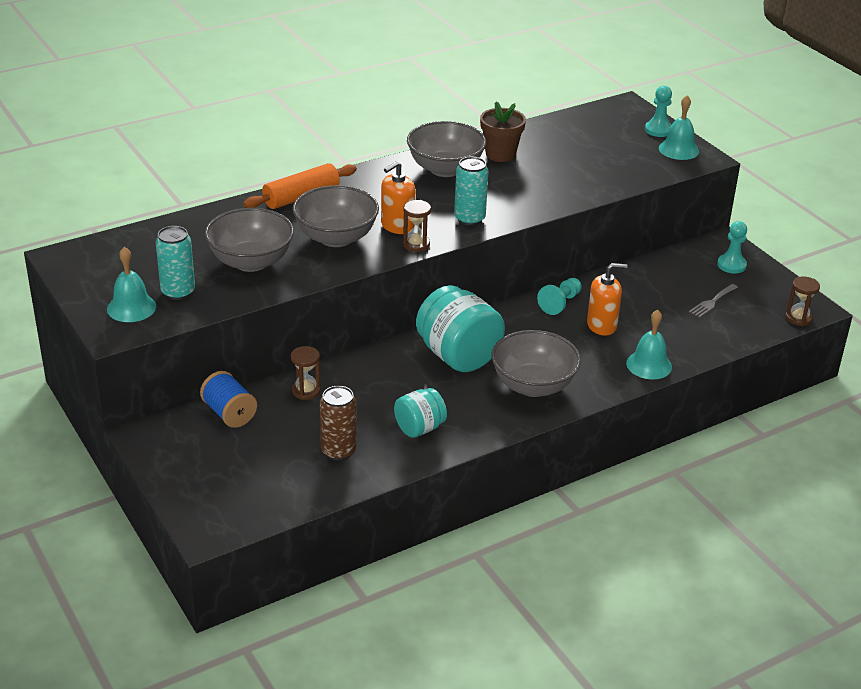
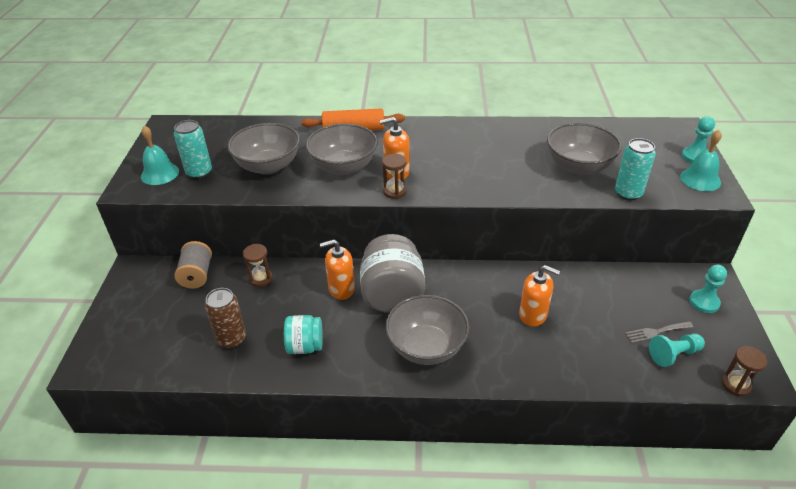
camera: 35 degrees right, 5 degrees up
(229, 413) = (197, 275): blue spool -> grey spool
(401, 369) = (341, 289): none -> orange soap dispenser
(445, 169) = (478, 138): grey bowl -> grey bowl (578, 167)
(458, 356) = (392, 295): turquoise jar -> grey jar
(469, 219) = (457, 184): turquoise can -> turquoise can (628, 193)
(500, 154) = (534, 139): brown flower pot -> none
(560, 303) = (515, 280): turquoise pawn -> turquoise pawn (674, 354)
(649, 365) = (544, 371): turquoise bell -> none

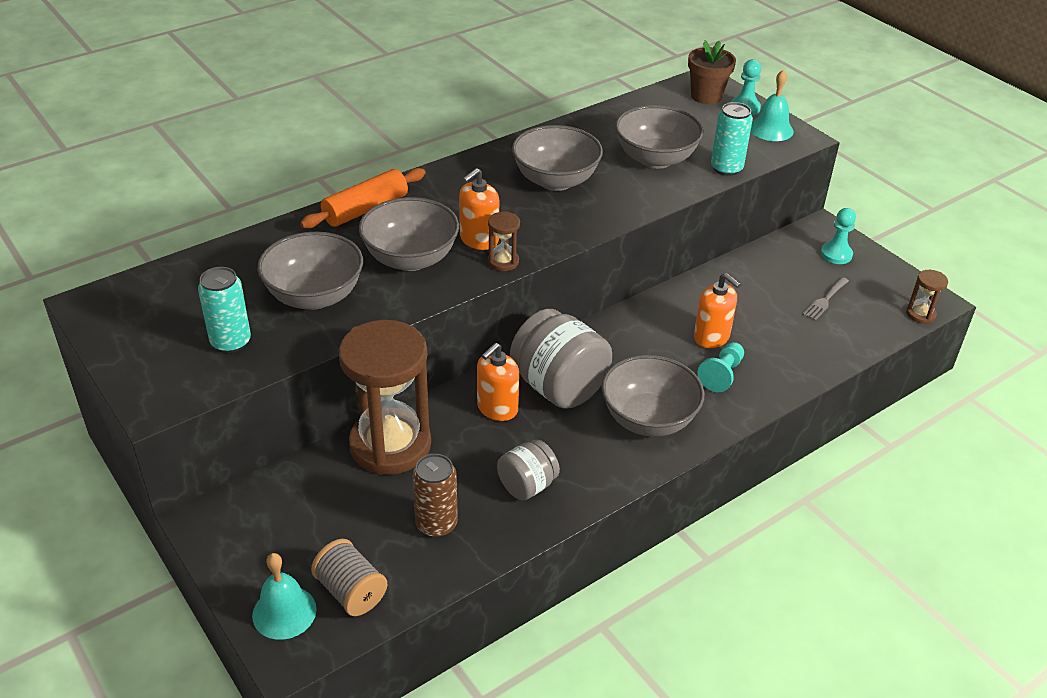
camera: 40 degrees left, 0 degrees up
(160, 173) = (175, 367): turquoise bell -> turquoise bell (284, 612)
(197, 275) = (303, 482): grey spool -> grey spool (351, 591)
(261, 279) = (390, 445): brown hourglass -> brown hourglass, size x2.46
(305, 346) = (527, 485): turquoise jar -> grey jar
(489, 155) = (555, 180): none -> grey bowl
(533, 315) = (711, 337): orange soap dispenser -> orange soap dispenser turned 60 degrees clockwise
(670, 138) = (706, 96): none -> brown flower pot
(674, 354) = (856, 313): turquoise pawn -> turquoise pawn (722, 375)

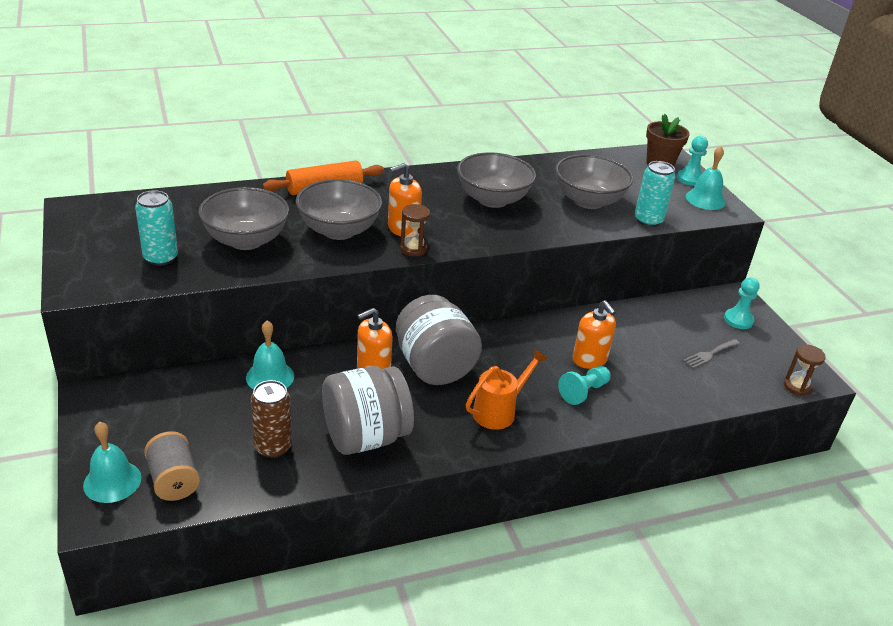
camera: 15 degrees right, 5 degrees down
(390, 445) = (270, 376): brown hourglass -> turquoise bell
(527, 485) = (365, 437): grey jar -> grey jar, size x1.77
(648, 419) = (499, 411): grey bowl -> orange watering can

